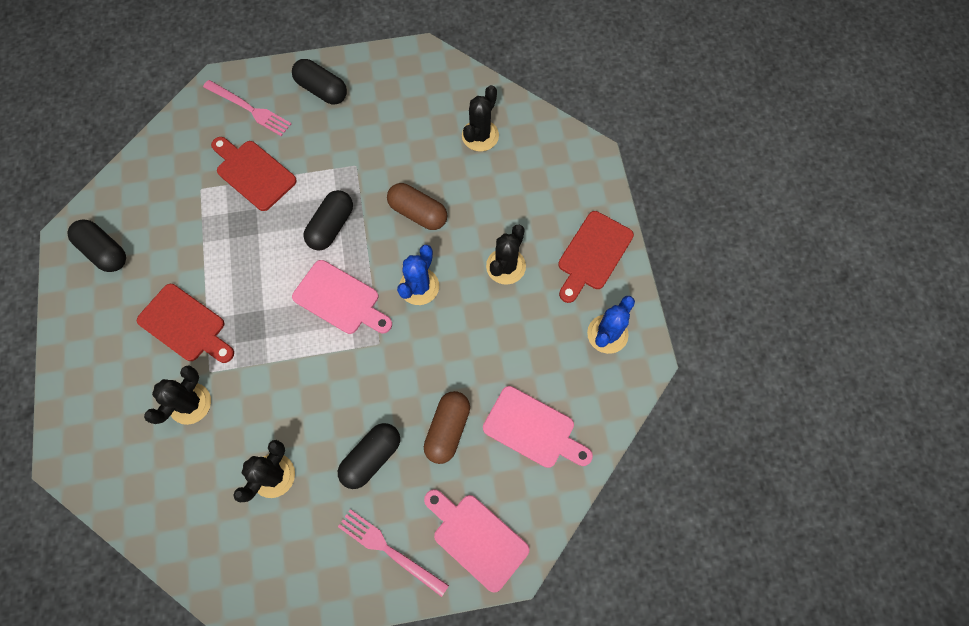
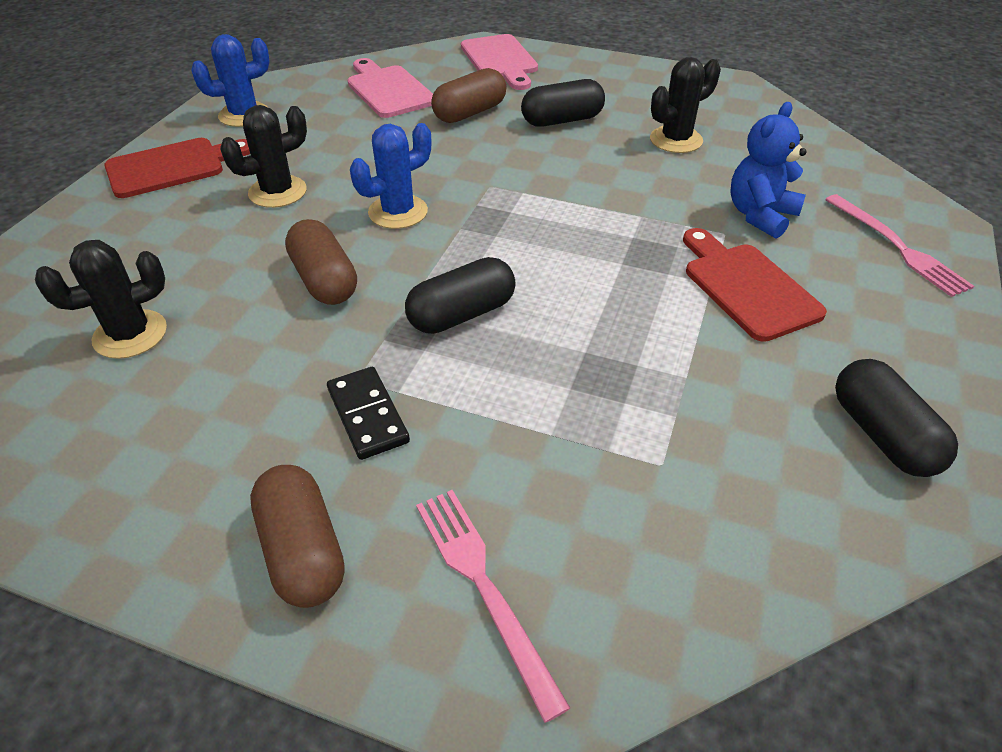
camera: 150 degrees left, 25 degrees down
(190, 403) = (760, 215): black cactus -> blue teddy bear
(253, 173) = (544, 446): red cutting board -> none
(322, 90) = (302, 551): black capsule -> brown capsule
(337, 151) = (368, 415): none -> black domino
(340, 299) = (508, 236): pink cutting board -> none
(389, 550) = (583, 75): pink fork -> pink fork (897, 247)

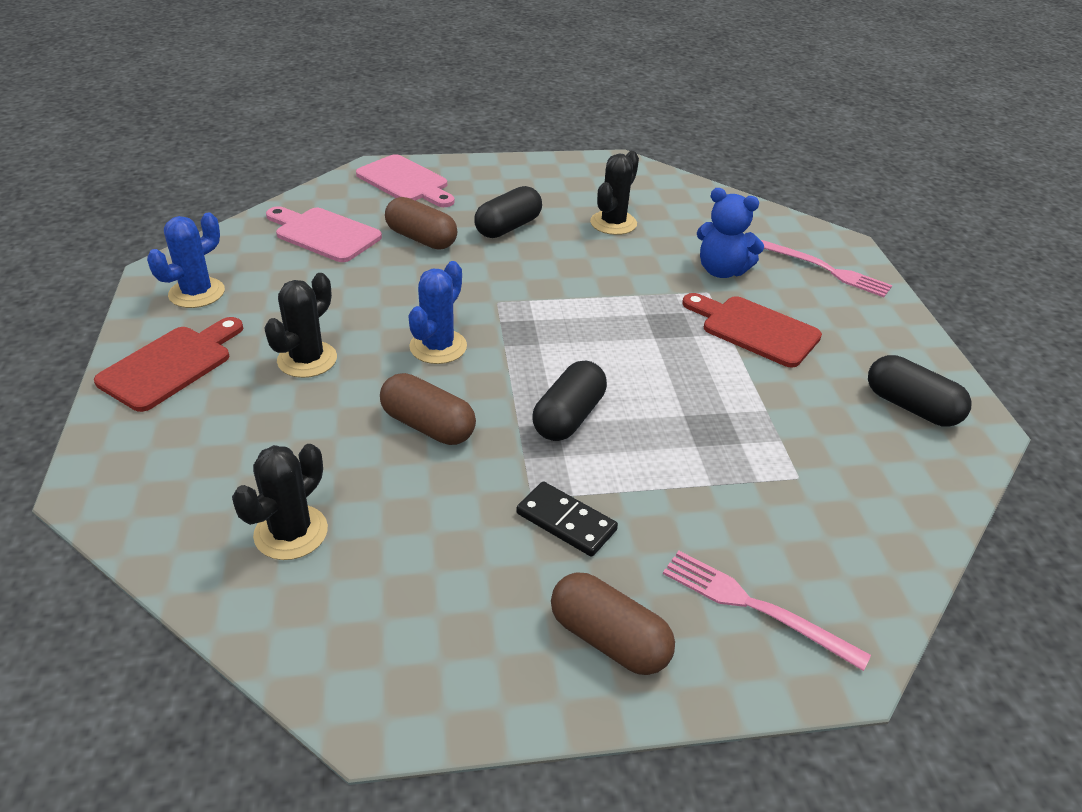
camera: 30 degrees left, 5 degrees down
(469, 113) = (421, 239): brown capsule -> brown capsule turned 75 degrees counterclockwise
(760, 215) = (721, 271): blue teddy bear -> blue teddy bear turned 75 degrees counterclockwise

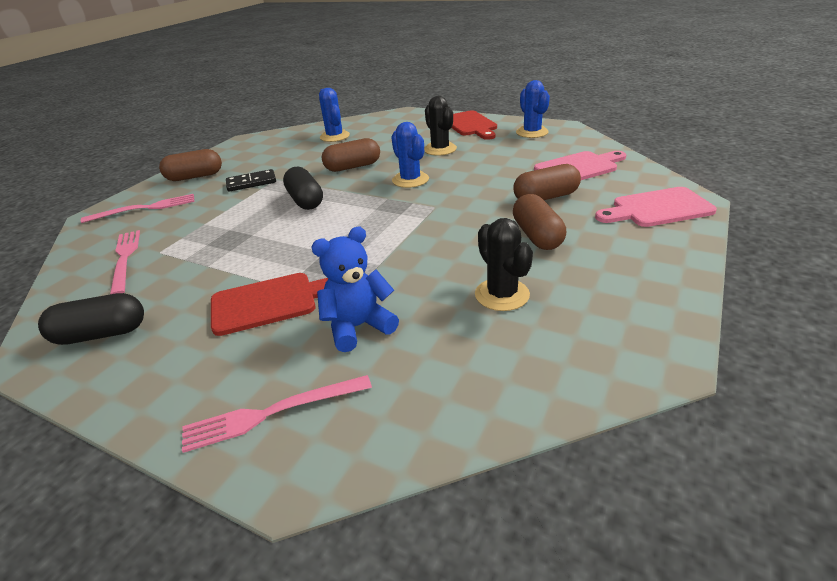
camera: 130 degrees right, 5 degrees down
(291, 532) = (334, 136): black cactus -> blue cactus
(508, 227) = (537, 236): black capsule -> brown capsule
(843, 499) = (125, 259): none -> pink fork

